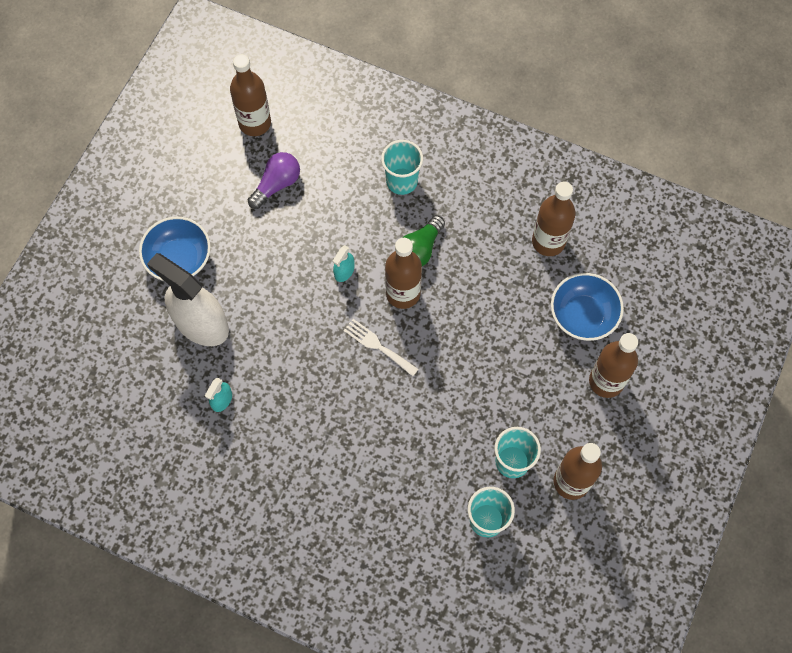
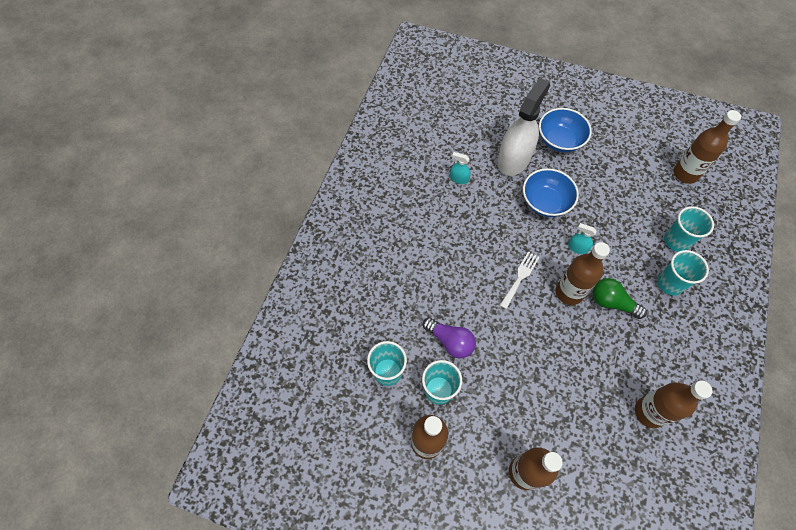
camera: 85 degrees right, 5 degrees down
(276, 184) = (638, 194): purple light bulb -> purple light bulb (450, 341)
(347, 159) = (676, 241): none -> turquoise cup
(583, 315) = (584, 448): blue bowl -> blue bowl (545, 202)

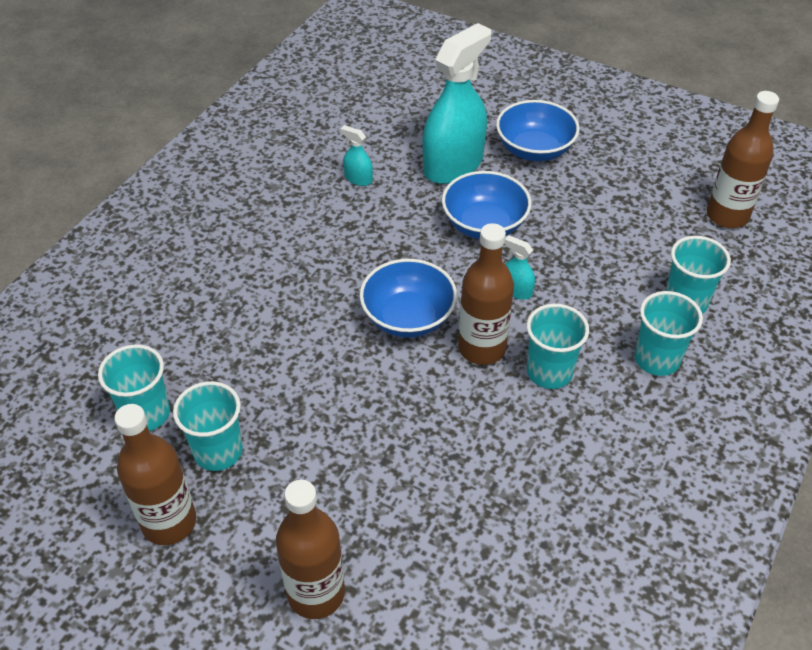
camera: 10 degrees right, 15 degrees down
(450, 341) = (263, 387): purple light bulb -> none
(514, 159) = (453, 165): white spray bottle -> turquoise spray bottle
(520, 277) = (408, 317): white fork -> blue bowl
(612, 302) = (549, 372): green light bulb -> turquoise cup
(649, 412) = (564, 539): brown bottle -> none

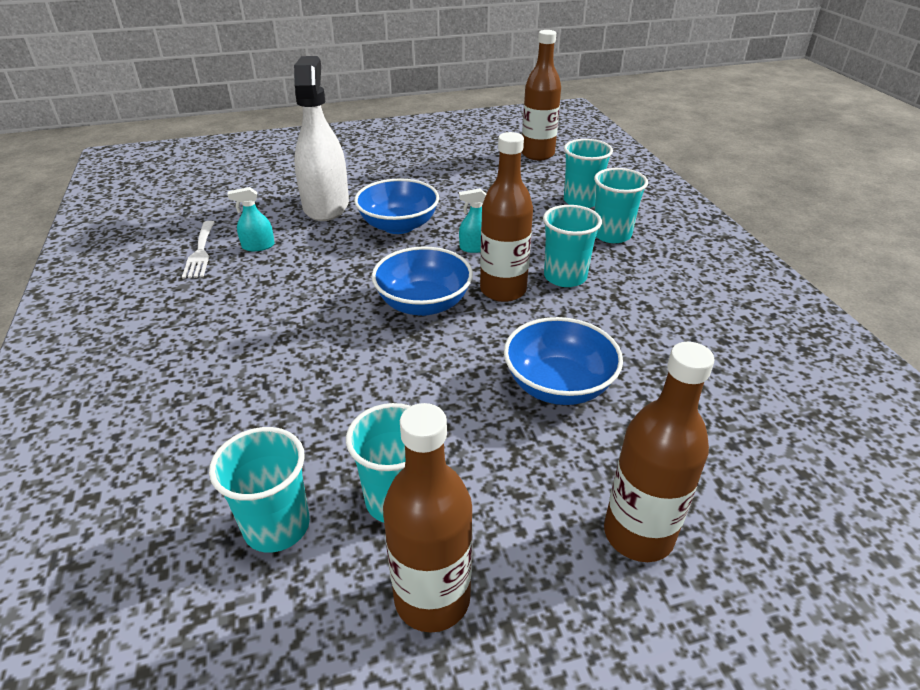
camera: 45 degrees left, 10 degrees down
(315, 159) = (200, 252): none -> white fork
(453, 165) = (326, 206): turquoise spray bottle -> white spray bottle
(534, 149) = (373, 174): blue bowl -> blue bowl (558, 385)

